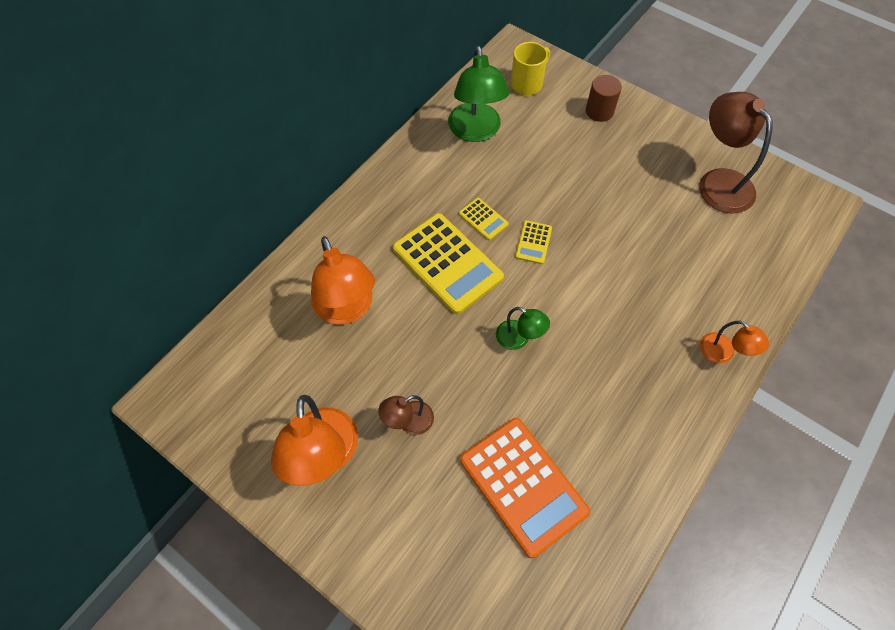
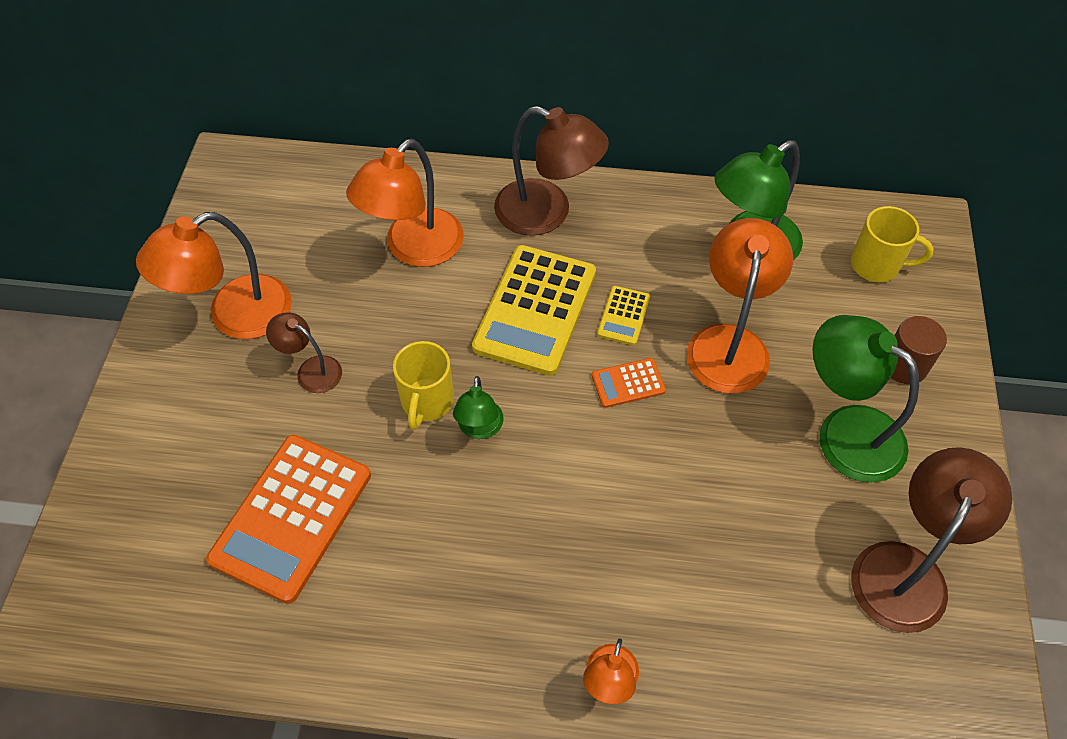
camera: 60 degrees right, 5 degrees down
(373, 218) = (547, 213): none -> brown lamp
(480, 360) = (426, 401): none -> yellow mug
(533, 242) = (628, 383): yellow calculator -> orange calculator
(536, 178) = (729, 343): none -> orange lamp
(625, 160) = (845, 432): none -> green lamp

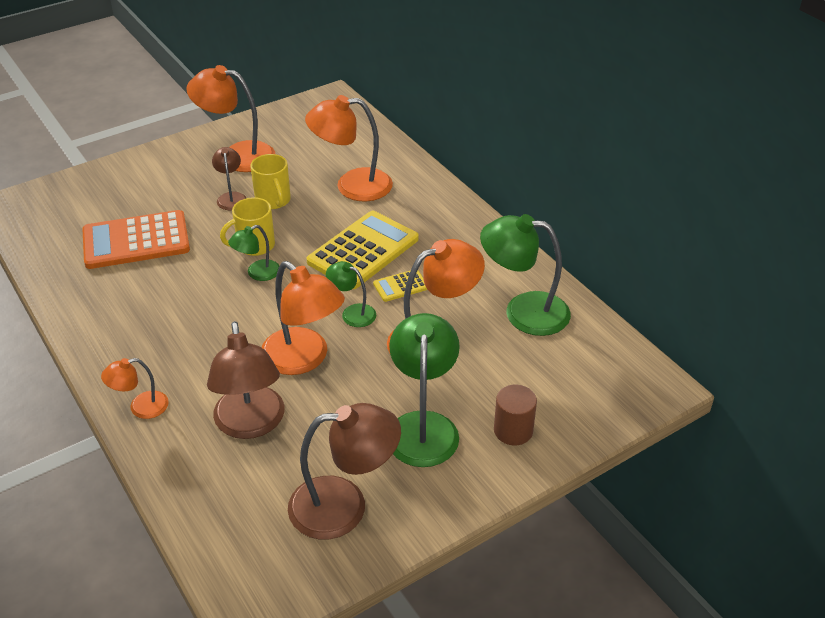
camera: 50 degrees right, 15 degrees down
(535, 310) = (363, 250): yellow calculator -> yellow calculator turned 150 degrees clockwise
(547, 213) = (440, 218): brown lamp -> brown lamp (251, 424)
(628, 383) = (352, 313): orange calculator -> green lamp
(663, 472) = (304, 359): none -> orange lamp
(877, 265) = (586, 377): yellow mug -> yellow mug (273, 201)

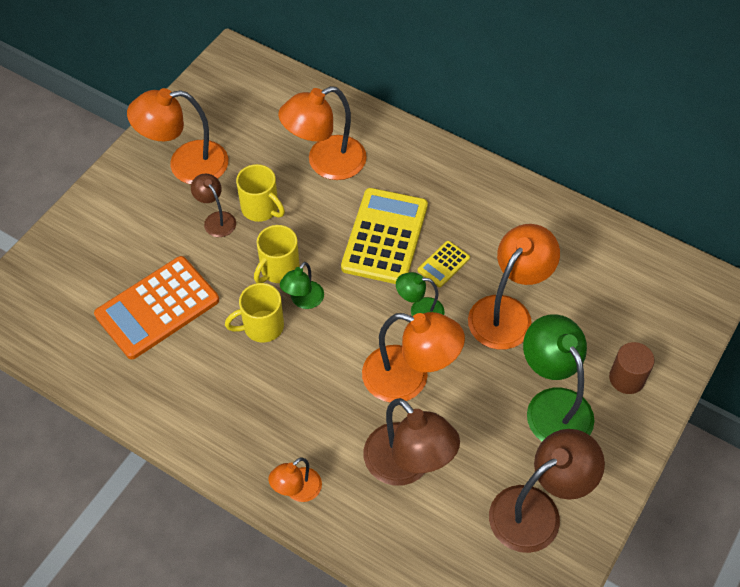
camera: 25 degrees left, 15 degrees up
(208, 280) = (262, 326): none -> yellow mug
(523, 311) = (565, 251): green lamp -> none

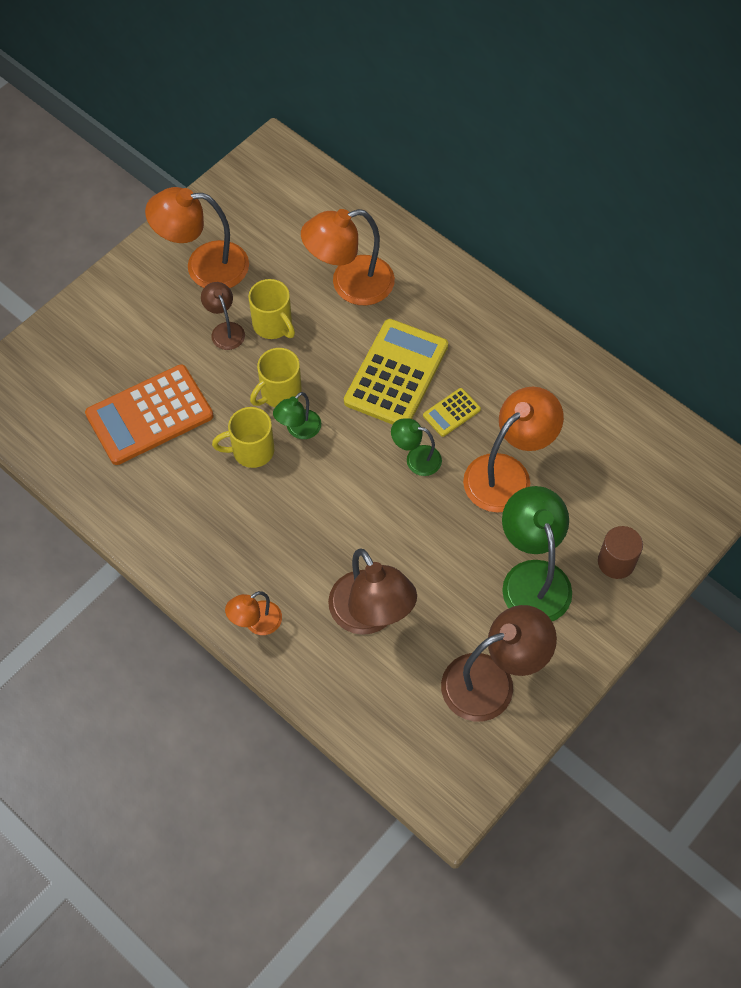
camera: 10 degrees right, 5 degrees up
(409, 379) = (390, 527): orange lamp -> none

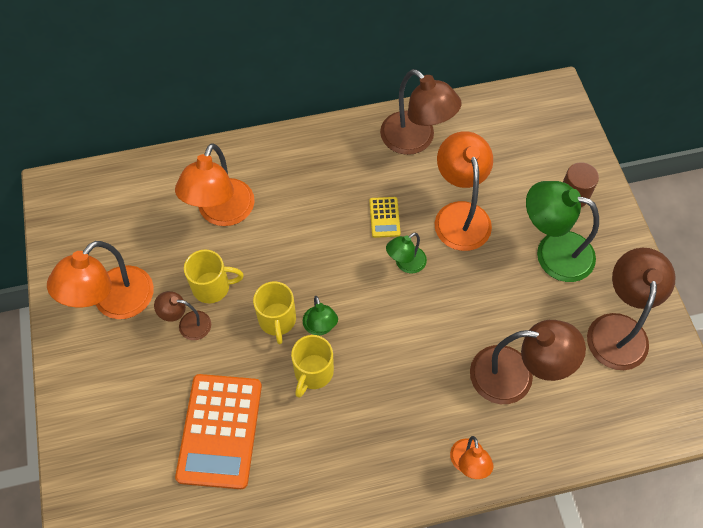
camera: 55 degrees left, 0 degrees up
(396, 374) = (324, 232): yellow calculator -> none
(560, 387) = (415, 140): none -> brown lamp

